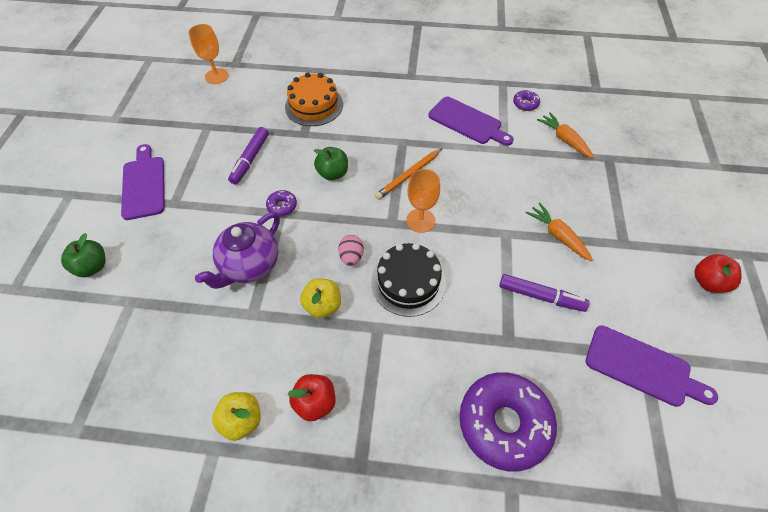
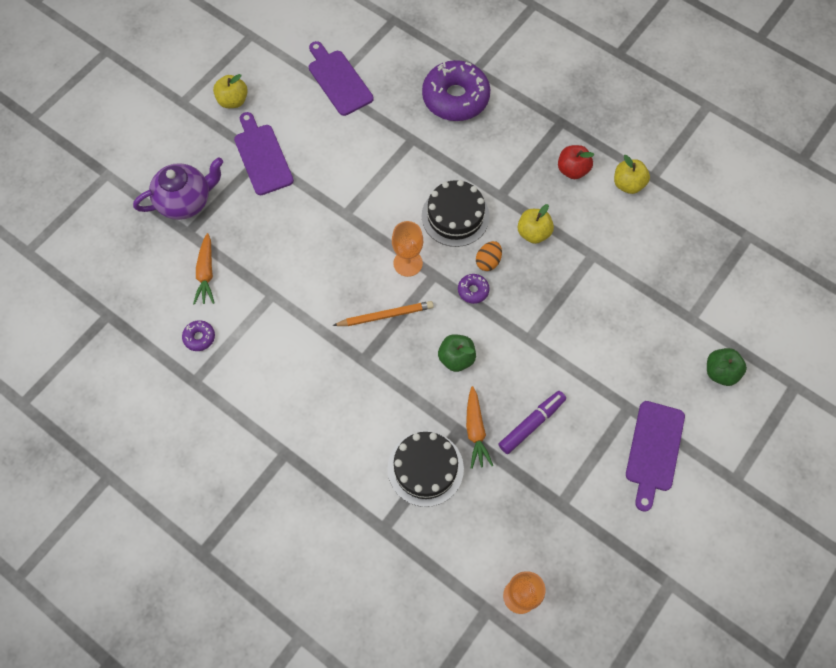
camera: 150 degrees left, 10 degrees up
(250, 265) = (578, 299): purple teapot -> purple teapot (186, 201)
(282, 206) = (524, 346): purple donut -> purple donut (473, 290)
(314, 105) = (425, 468): orange cake -> black cake
(351, 257) = (488, 261): pink egg -> orange egg
(467, 122) = (278, 348): purple cutting board -> purple cutting board (262, 156)
(541, 296) = (363, 154): purple marker -> none
(557, 235) = (306, 190): orange carrot -> orange carrot (475, 430)
(708, 282) = (233, 101): red apple -> yellow apple

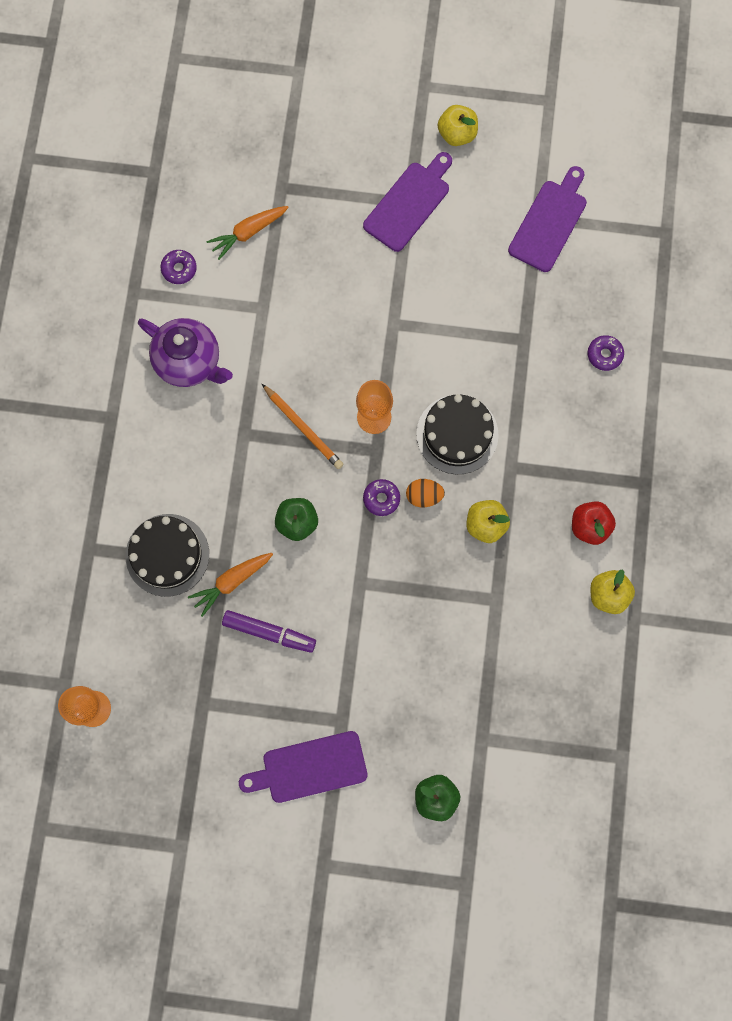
camera: 60 degrees right, 10 degrees up
(186, 201) = (314, 164): purple teapot -> purple teapot (189, 362)
(455, 98) = (604, 355): purple donut -> purple donut, size x0.43

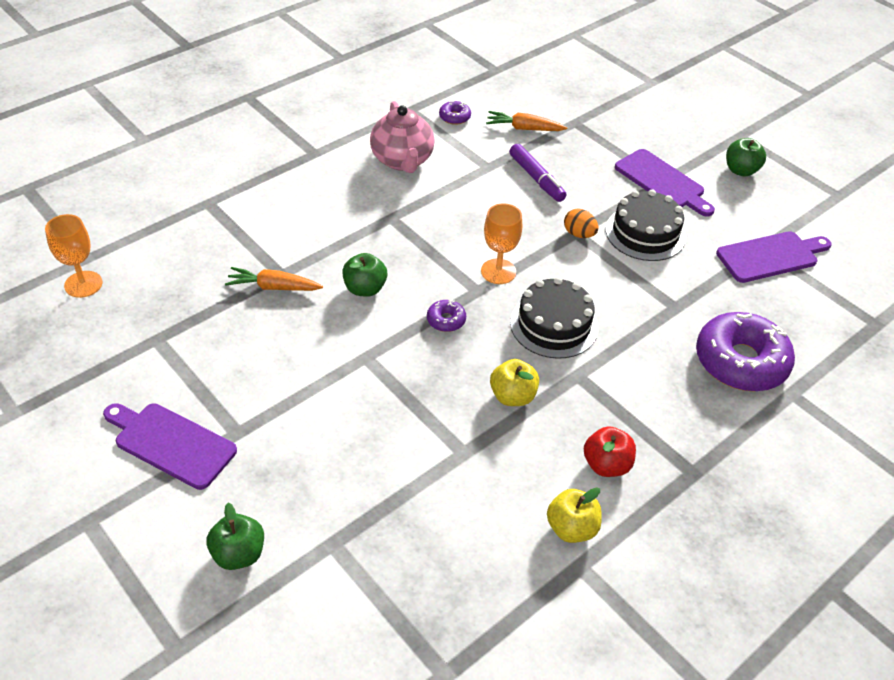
camera: 40 degrees right, 30 degrees down
(167, 555) = (252, 241): black cake -> black cake (645, 233)
(189, 362) = (402, 161): purple teapot -> pink teapot
(269, 632) = (259, 335): purple marker -> purple marker (536, 179)
(303, 428) = (437, 242): orange pencil -> none
(409, 203) = (662, 182): purple cutting board -> purple cutting board turned 60 degrees clockwise
(424, 496) = (482, 342): orange egg -> orange egg (579, 234)
(457, 134) = (741, 170): yellow apple -> green apple
(604, 355) = (740, 362): purple donut -> purple donut, size x2.35

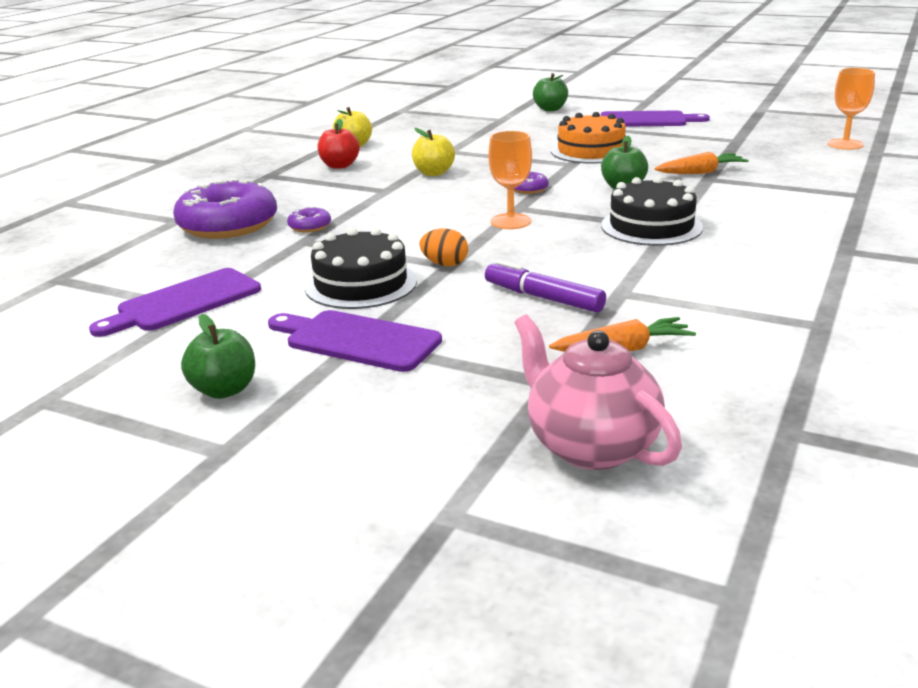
camera: 160 degrees right, 20 degrees down
(320, 379) = (590, 151): none -> orange cake
(402, 161) = (734, 270): pink teapot -> pink teapot (590, 446)
(454, 117) = (744, 334): purple donut -> purple donut (310, 227)
(554, 325) = (426, 207): black cake -> black cake (651, 226)

